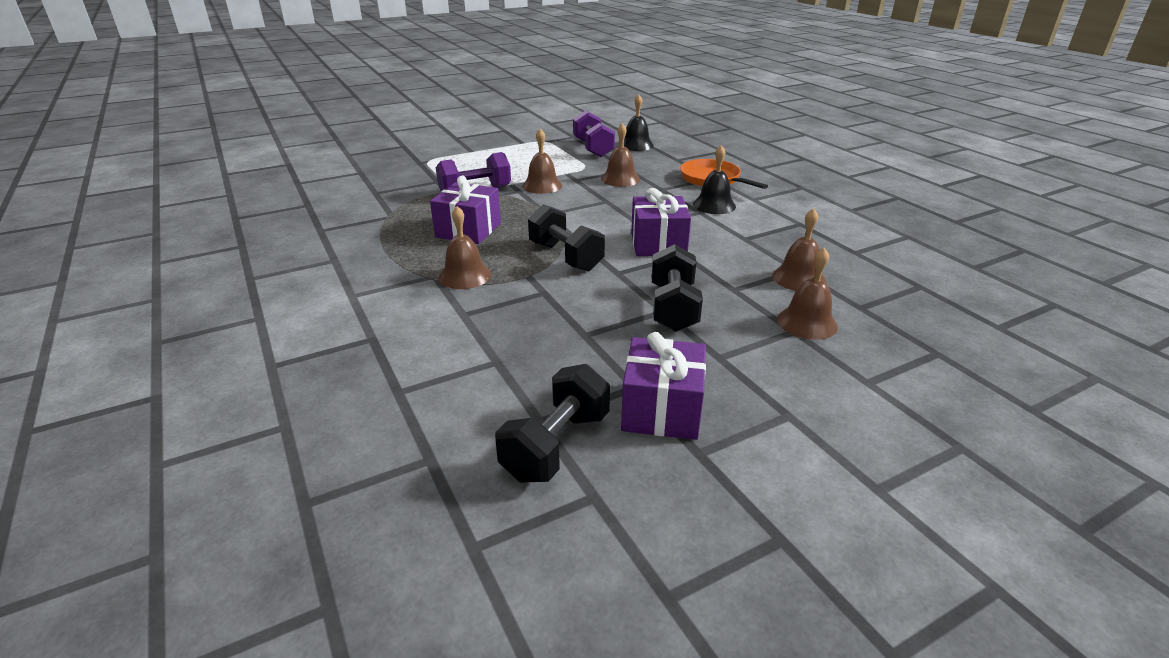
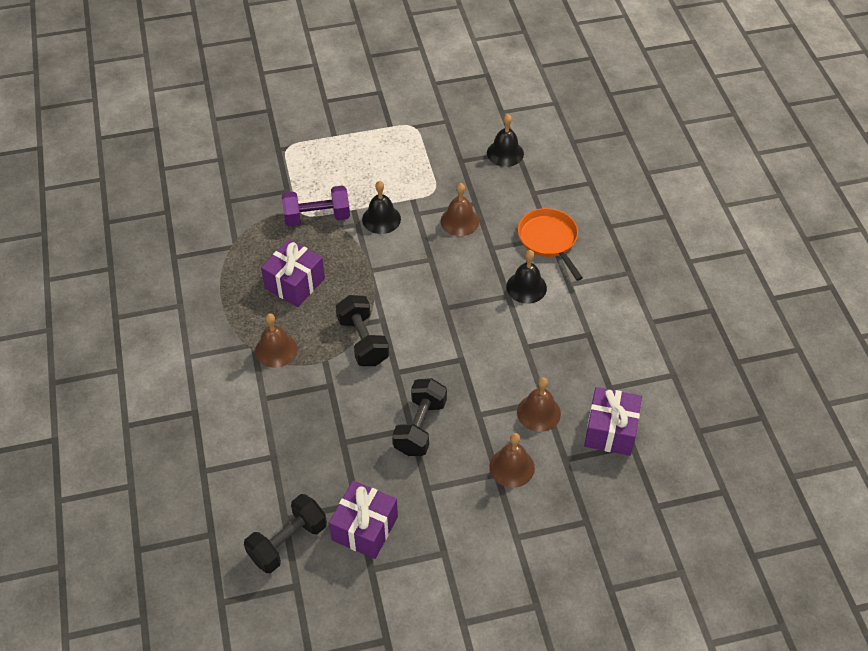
camera: 15 degrees right, 20 degrees up
(542, 185) = (381, 219): brown bell -> black bell
(593, 148) = (457, 152): purple dumbbell -> none
(658, 244) = (447, 339): purple gift -> purple gift (610, 431)

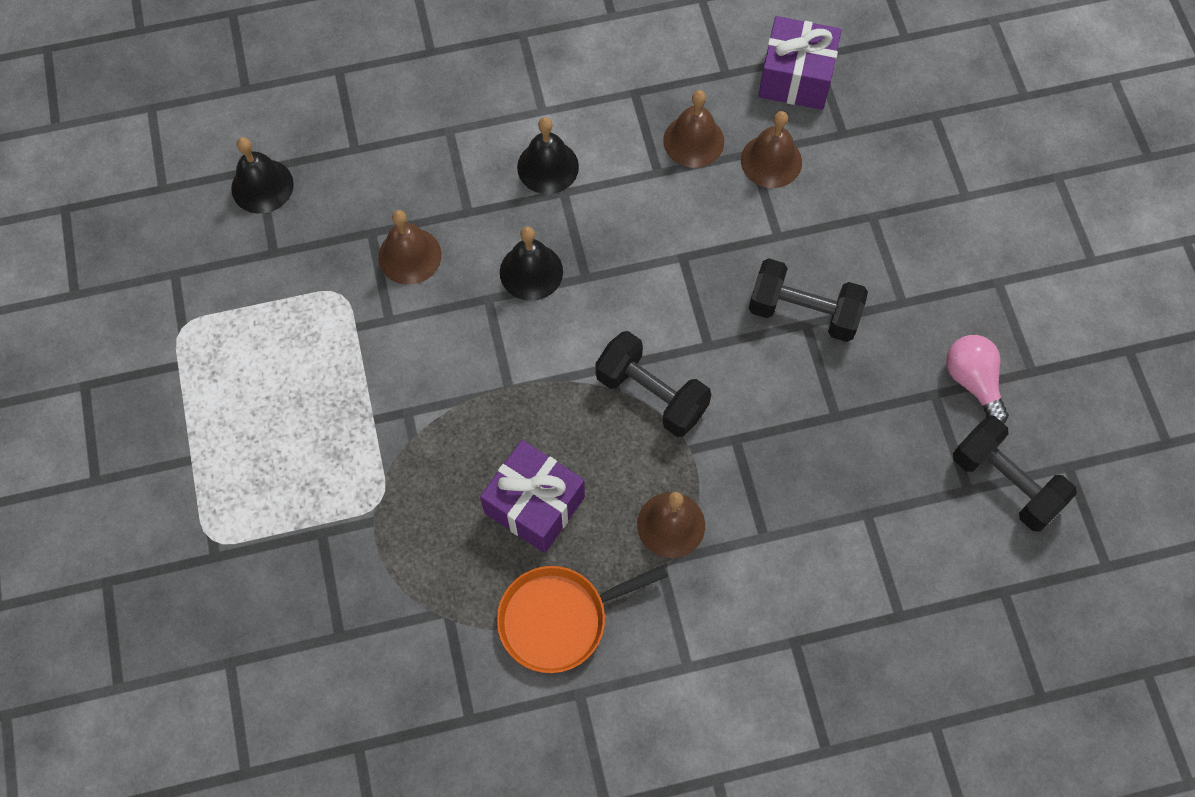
camera: 90 degrees left, 15 degrees up
(317, 217) = (388, 478): purple dumbbell -> none
(363, 341) = (651, 394): black dumbbell -> black dumbbell turned 60 degrees clockwise
(364, 528) = (972, 381): purple gift -> pink light bulb
(381, 219) = (398, 374): black bell -> black bell (531, 271)
(512, 467) = (861, 197): brown bell -> brown bell (693, 141)
(549, 240) = (455, 132): orange pan -> orange pan (559, 619)

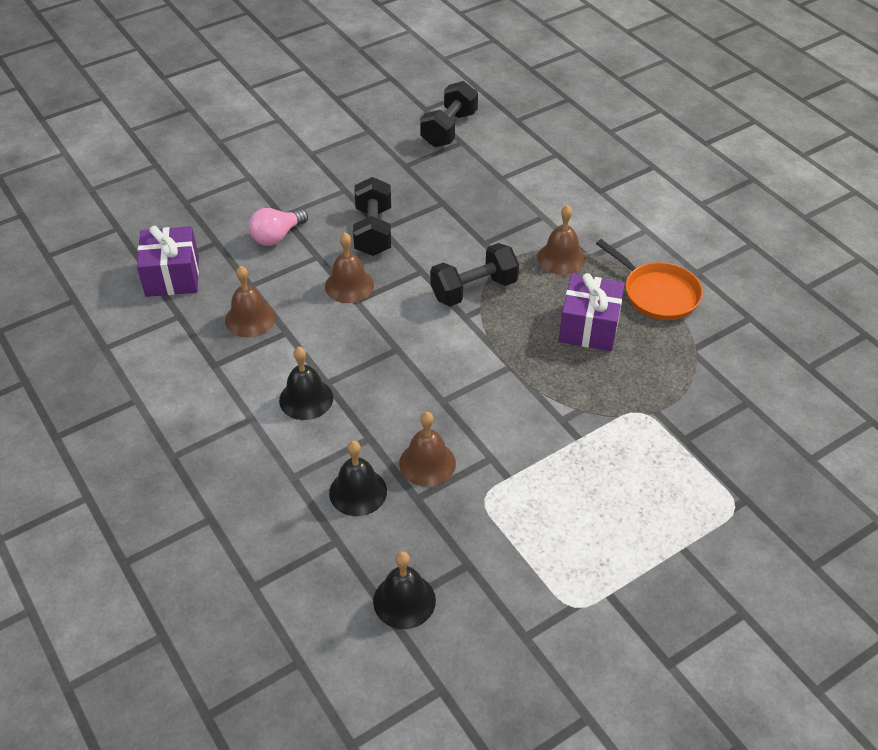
camera: 110 degrees left, 20 degrees down
(531, 271) = (407, 381): black bell -> black bell (358, 492)
(651, 394) = (474, 290): black dumbbell -> black dumbbell turned 45 degrees clockwise
(771, 161) = (254, 273): brown bell -> brown bell (349, 285)
(972, 381) = (388, 152): pink light bulb -> pink light bulb (277, 236)

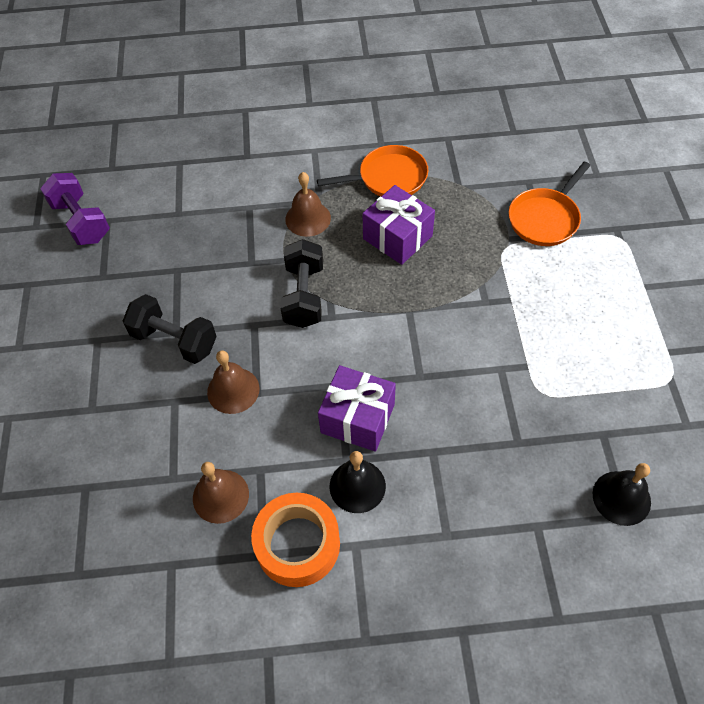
camera: 60 degrees left, 10 degrees up
(172, 276) = (106, 551): purple gift -> purple gift (357, 418)
(233, 381) = (297, 544): none -> orange tape
(277, 236) = (119, 426): pink light bulb -> none
(358, 492) = (490, 486): black bell -> none
(427, 463) = (484, 418): brown bell -> none
(449, 129) = (81, 221): black dumbbell -> purple dumbbell
(707, 433) = (545, 218): none -> orange pan

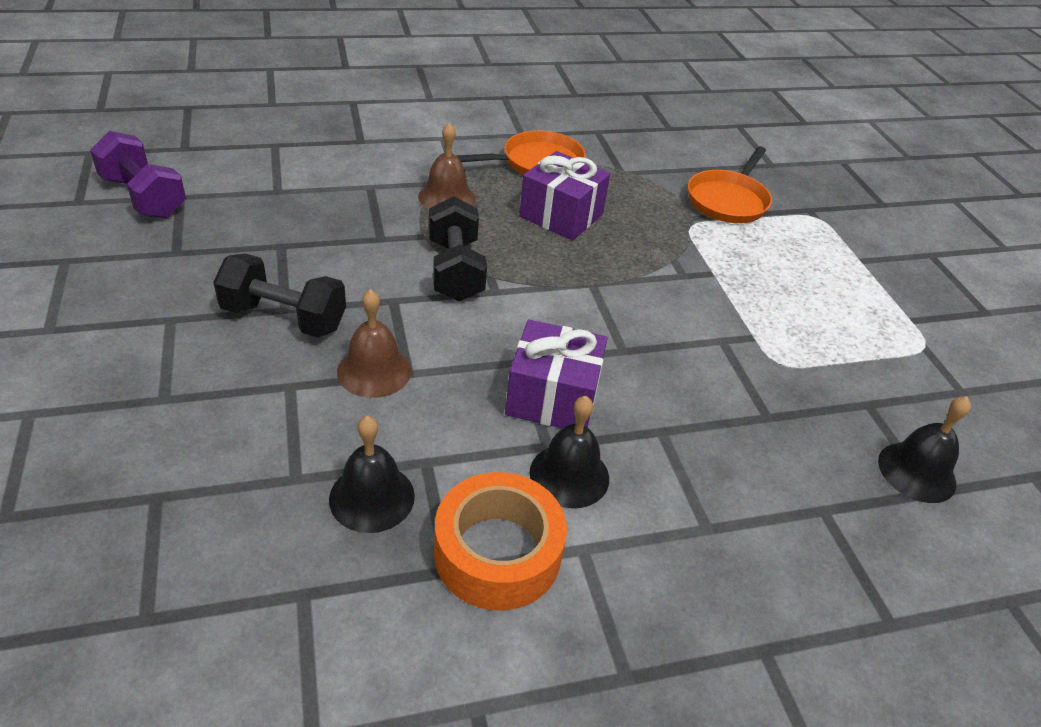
camera: 15 degrees left, 15 degrees down
(220, 496) = (372, 497): brown bell -> black bell

